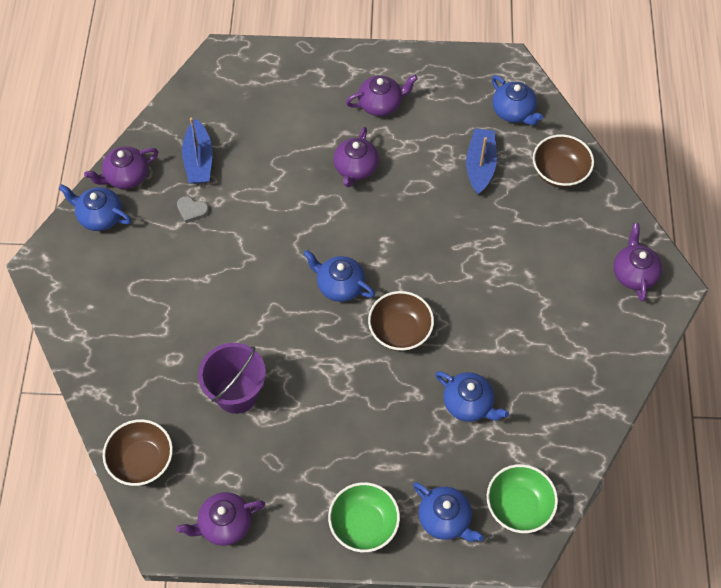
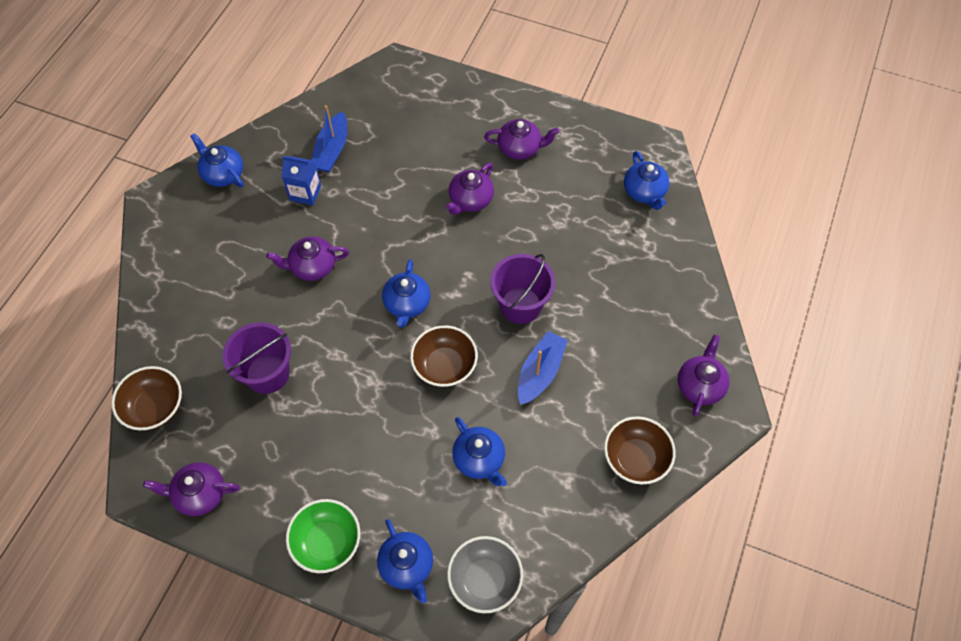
camera: 20 degrees right, 0 degrees up
(126, 176) = (262, 145): purple teapot -> purple teapot (312, 267)
(192, 210) = (305, 193): grey heart -> blue carton
(339, 285) = (407, 304): blue teapot -> blue teapot turned 135 degrees counterclockwise
(445, 253) = (520, 305): none -> purple bucket
(480, 166) = (590, 233): blue boat -> blue boat (540, 372)
(518, 506) = (485, 579): green bowl -> grey bowl
(559, 172) = (665, 263): brown bowl -> brown bowl (635, 458)

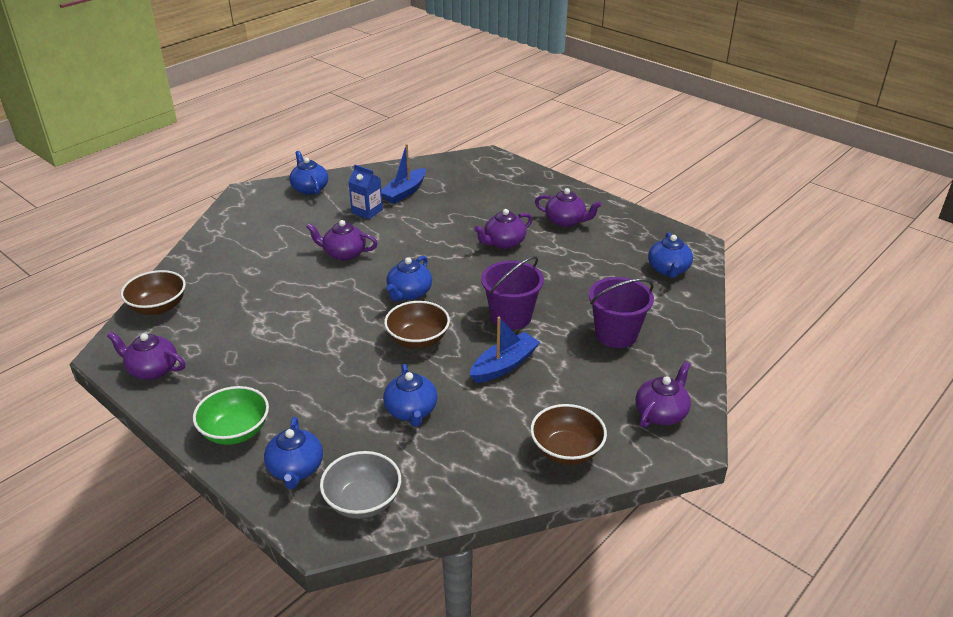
camera: 20 degrees right, 25 degrees down
(267, 374) = (262, 308): purple bucket -> purple bucket (616, 334)

